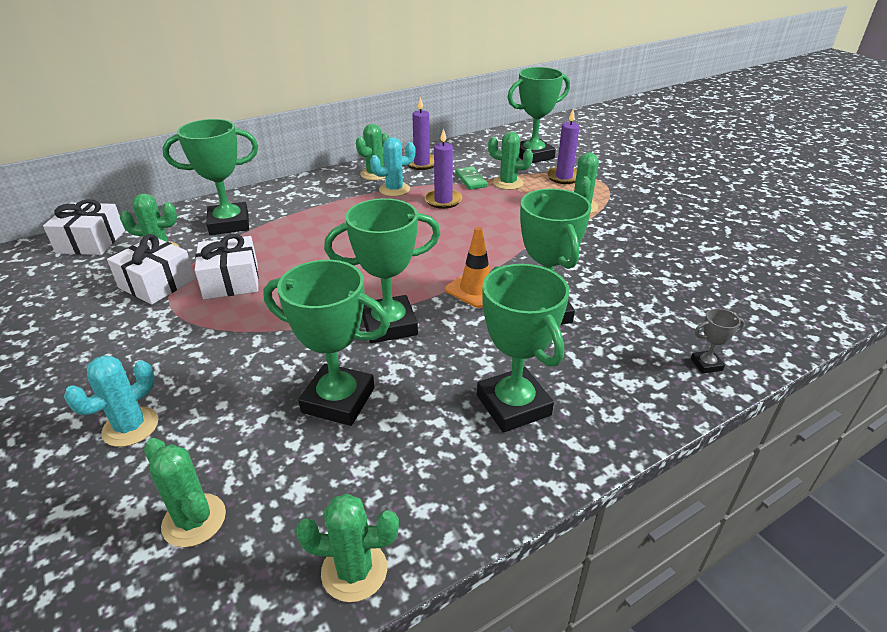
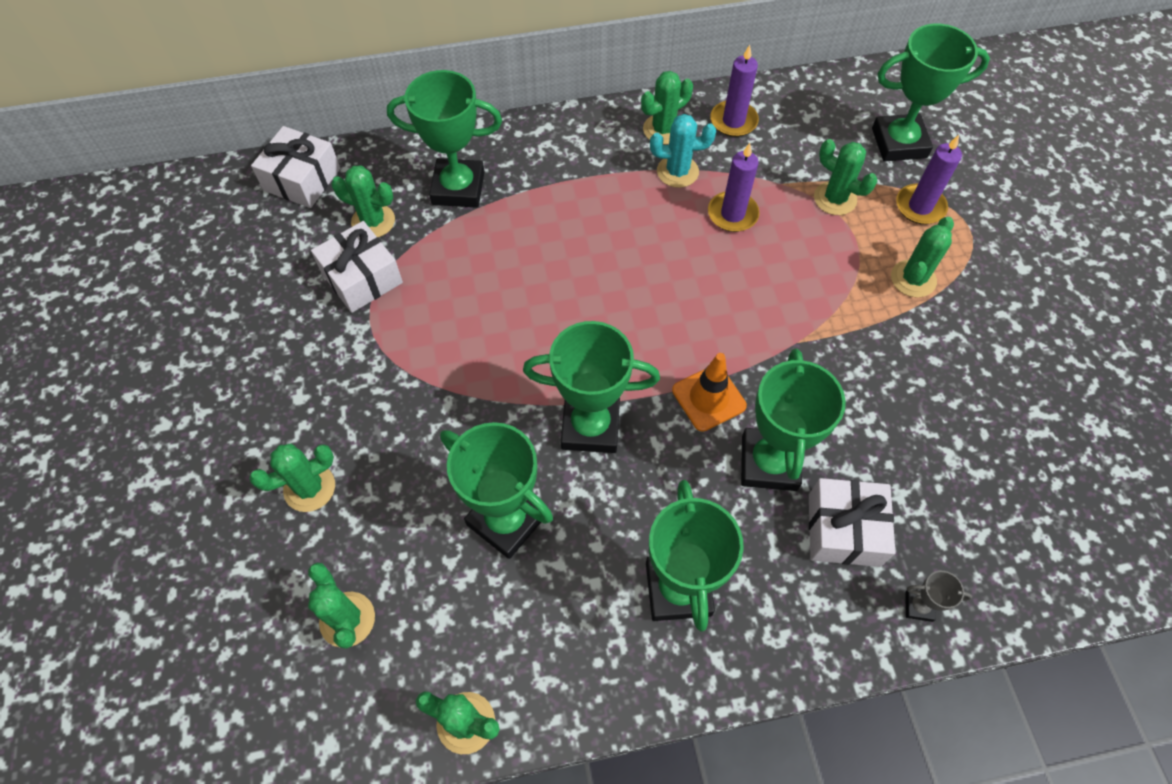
camera: 20 degrees right, 25 degrees up
(130, 427) = (309, 488): turquoise cactus -> green cactus
(231, 281) = (440, 298): white gift -> white gift (843, 530)
(471, 180) = (786, 178): green domino -> none

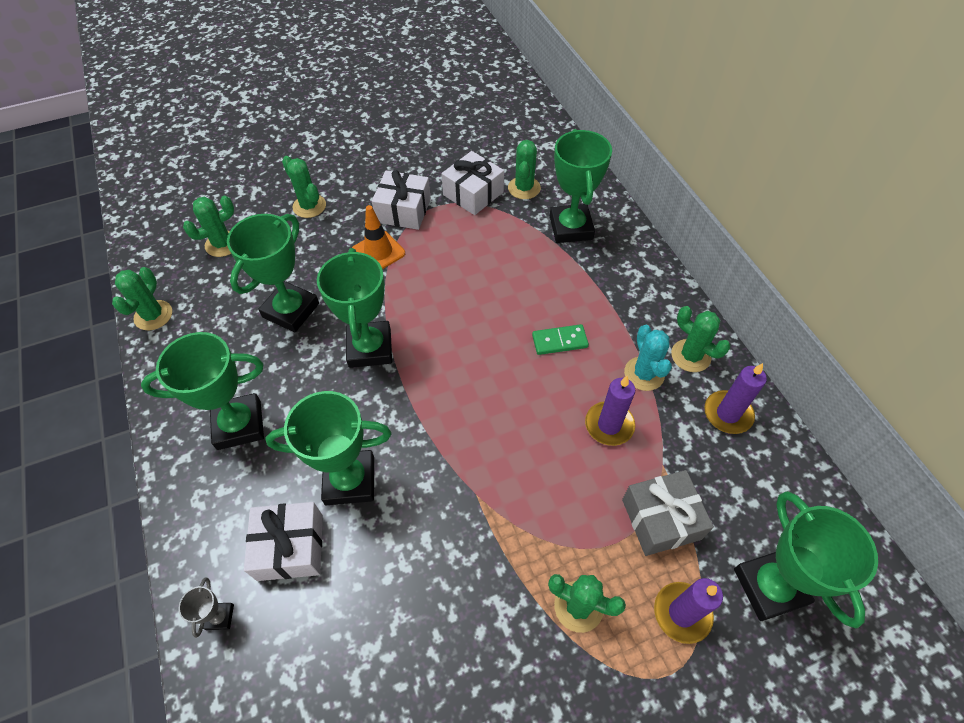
camera: 80 degrees right, 5 degrees down
(302, 179) = (549, 144): white gift -> white gift (403, 210)
(621, 233) = (559, 341): none -> green domino
(708, 398) = (406, 427): orange traffic cone -> orange traffic cone (378, 252)
(835, 199) = (661, 519): green cactus -> grey gift

